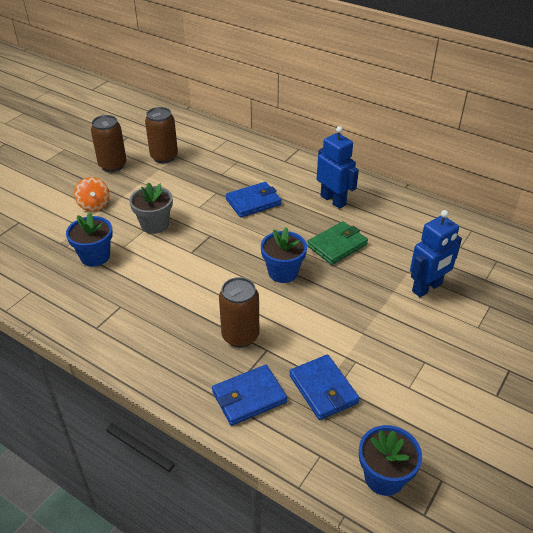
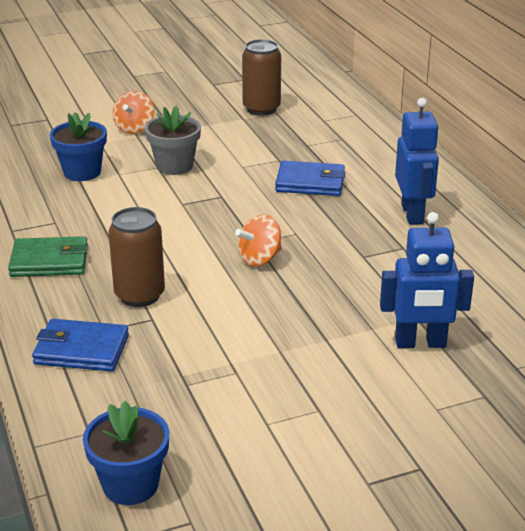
camera: 35 degrees right, 10 degrees down
(113, 165) = (196, 100): brown can -> none
(283, 272) = (259, 259): blue flower pot -> orange spinning top
(323, 389) = (166, 379): blue wallet -> none
(337, 245) = (358, 258): green wallet -> green wallet (49, 261)

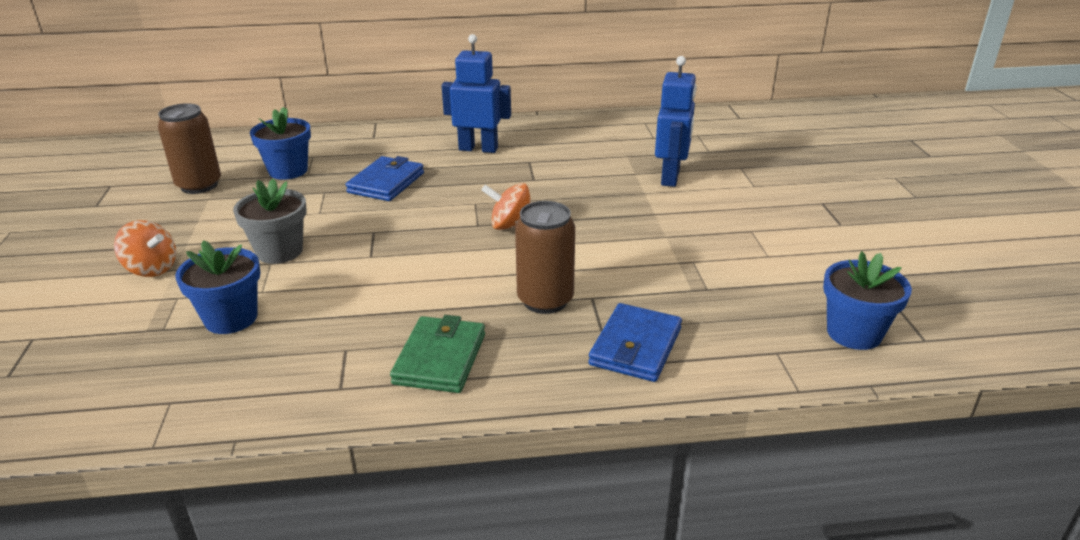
camera: 75 degrees left, 0 degrees up
(259, 259) = (511, 226): orange spinning top -> orange spinning top turned 120 degrees clockwise
(307, 135) = (288, 171): none -> blue flower pot

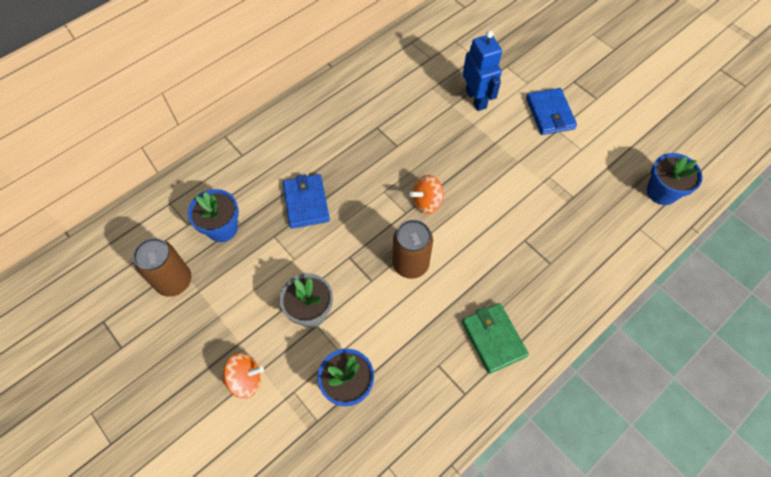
camera: 35 degrees left, 30 degrees up
(478, 149) = (330, 130): blue robot -> none
(545, 300) = (504, 258): brown can -> brown can (410, 264)
(635, 346) = (576, 266): blue wallet -> blue wallet (550, 113)

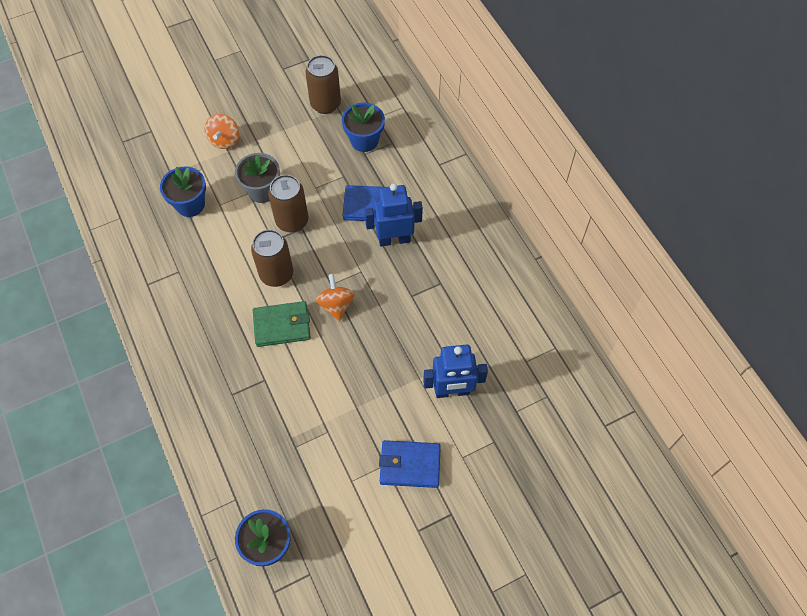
camera: 105 degrees right, 0 degrees up
(340, 172) = (394, 239): none -> blue robot
(343, 269) = (292, 221): none -> brown can
(493, 339) = (182, 320): green wallet -> green wallet (282, 325)

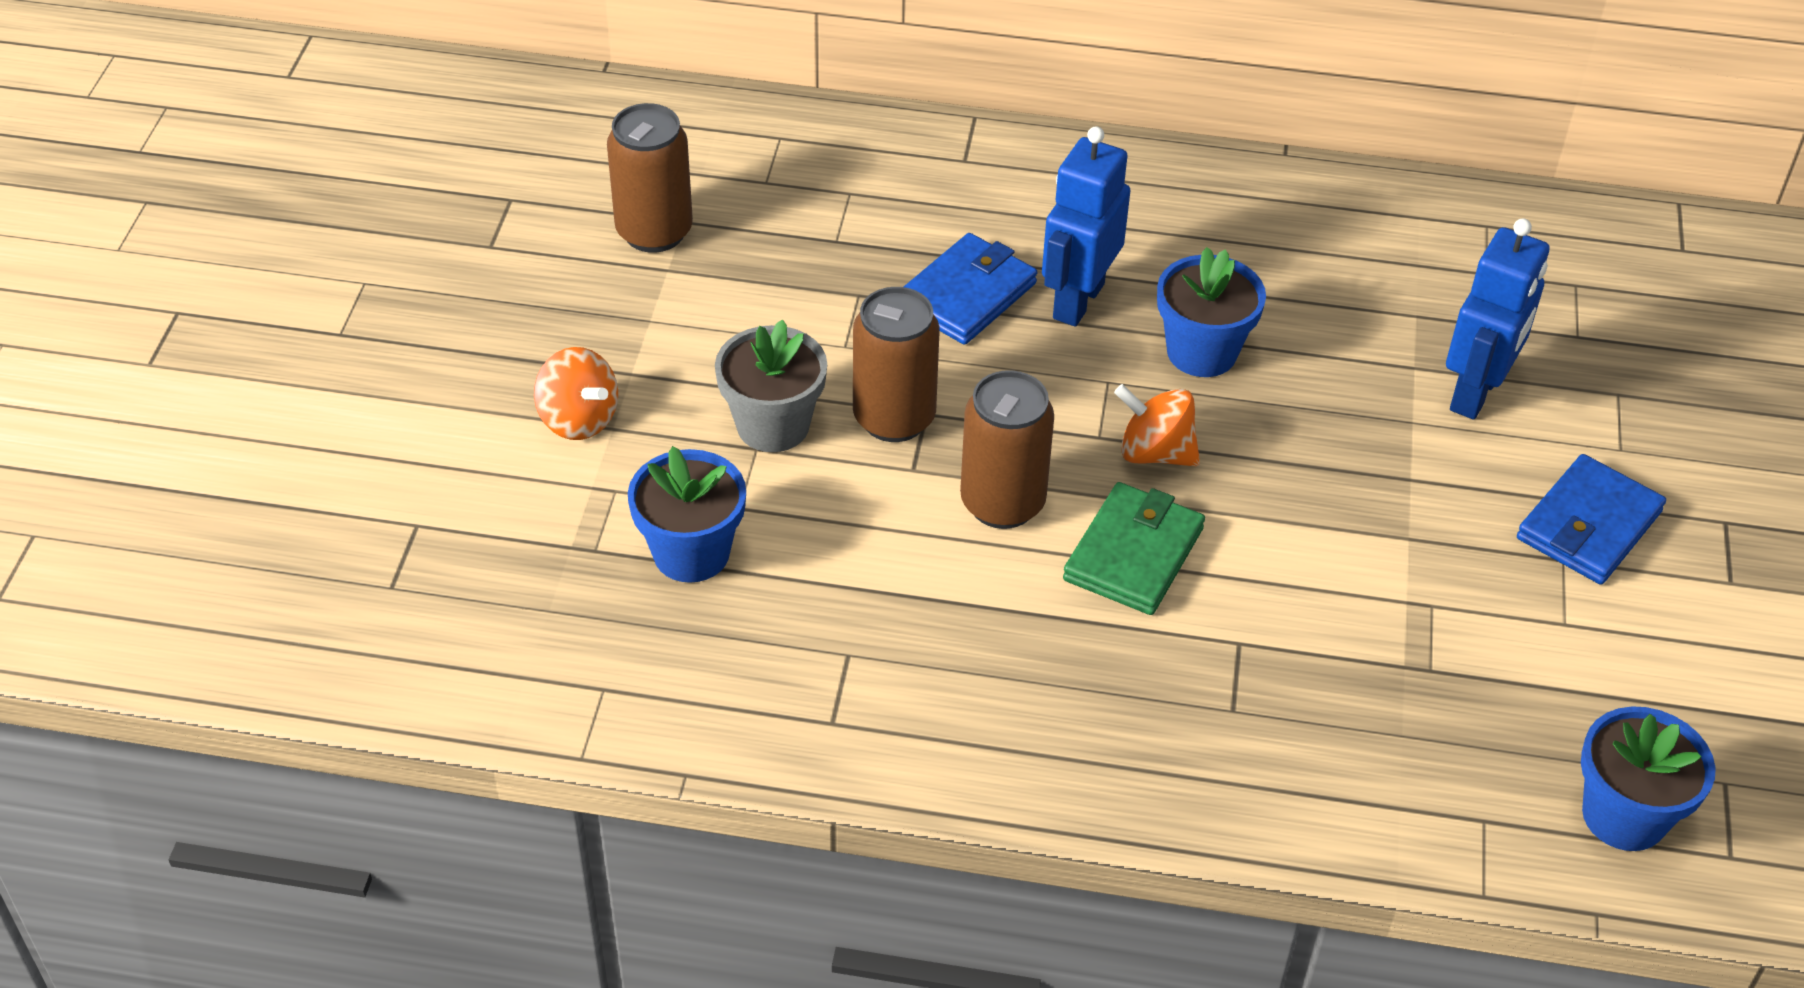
camera: 55 degrees left, 15 degrees down
(364, 140) = (804, 225): blue flower pot -> blue flower pot (1201, 352)

